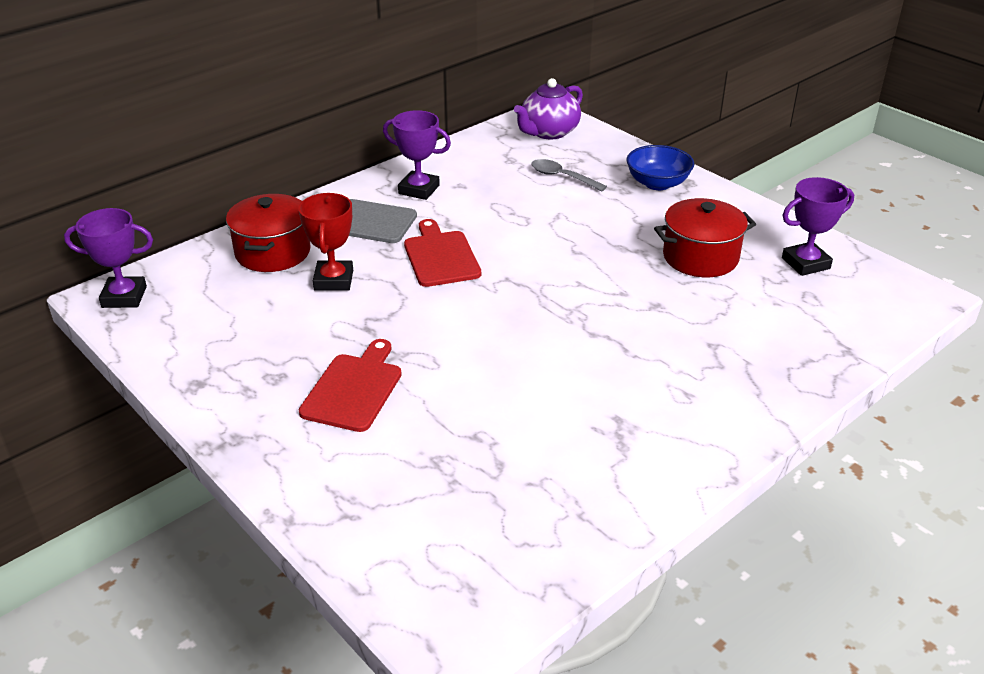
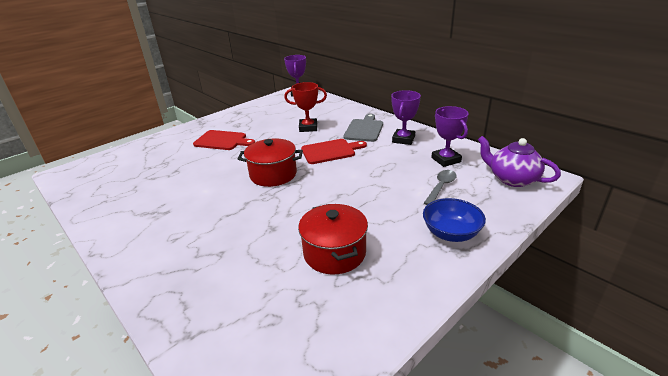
camera: 90 degrees right, 5 degrees down
(273, 252) = (332, 113): red pot -> red pot (273, 174)
(805, 263) = (327, 324): purple trophy -> purple trophy (446, 160)

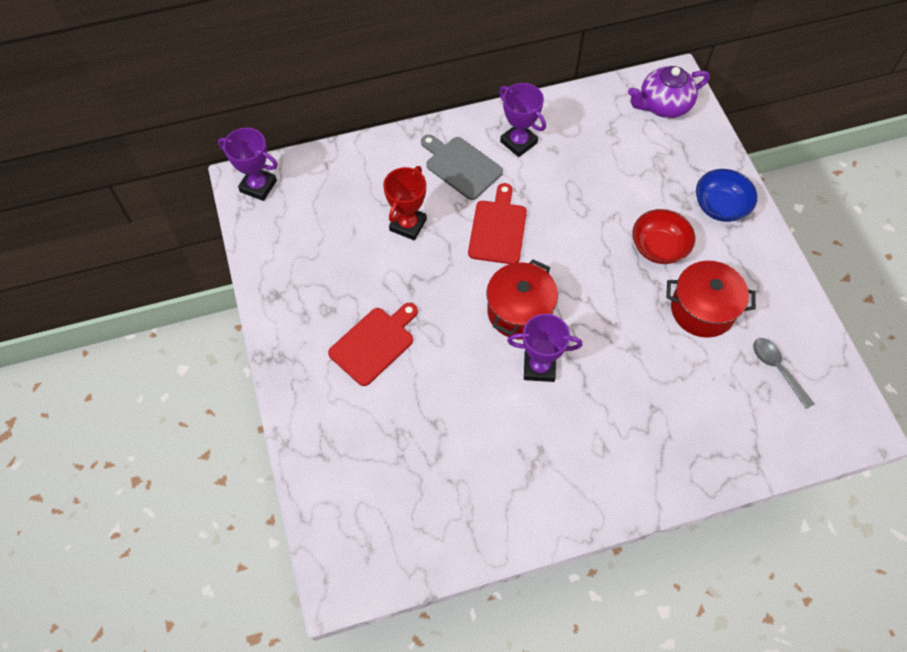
camera: 65 degrees left, 30 degrees up
(376, 213) = (658, 247): none -> red bowl
(441, 187) = (643, 169): grey spoon -> grey spoon (777, 369)
(446, 160) = (593, 132): purple trophy -> purple trophy (539, 367)

